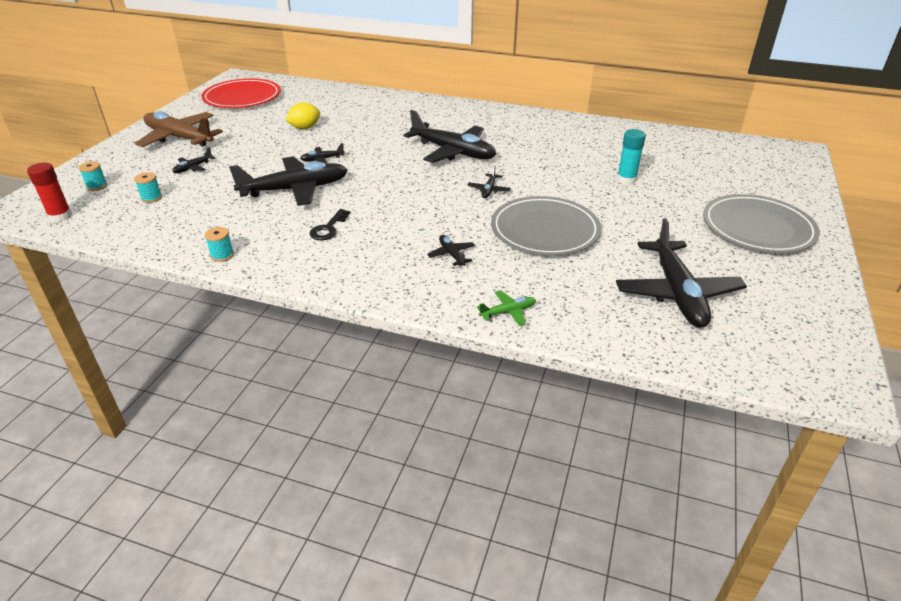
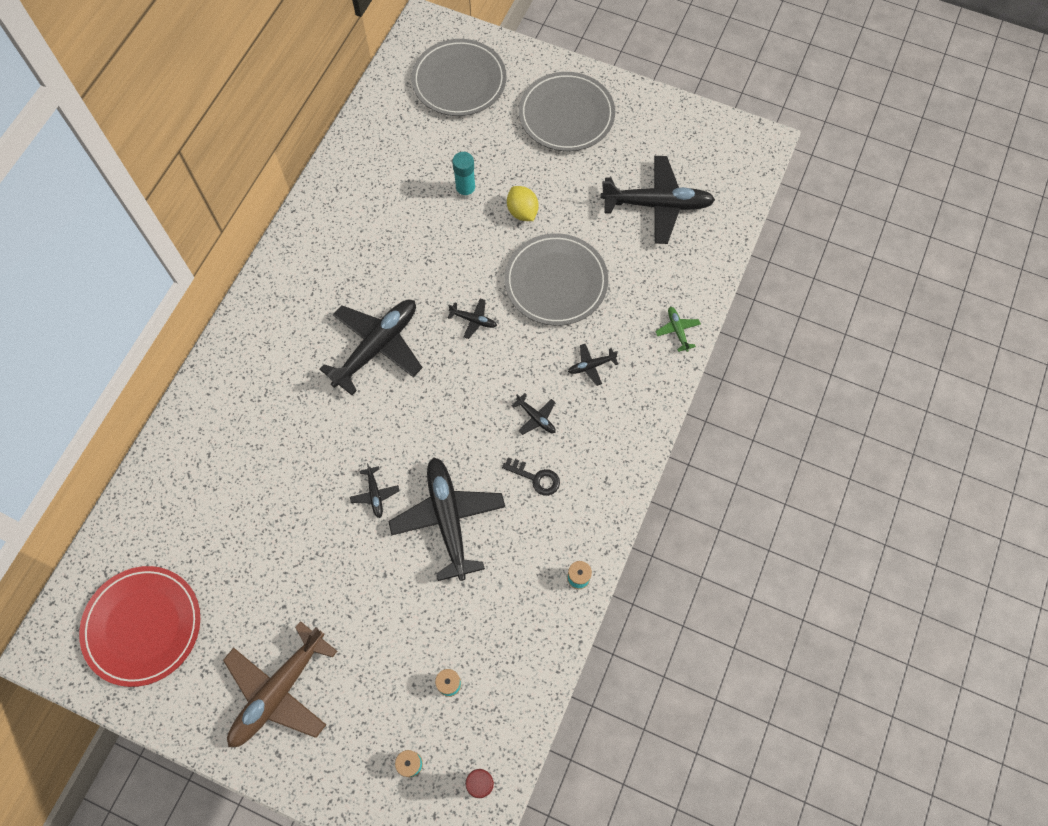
camera: 85 degrees left, 30 degrees up
(193, 168) = (375, 651): black plane -> black plane (536, 417)
(305, 128) = (275, 523): yellow lemon -> yellow lemon (522, 212)
(749, 169) = (459, 81): none -> grey plate

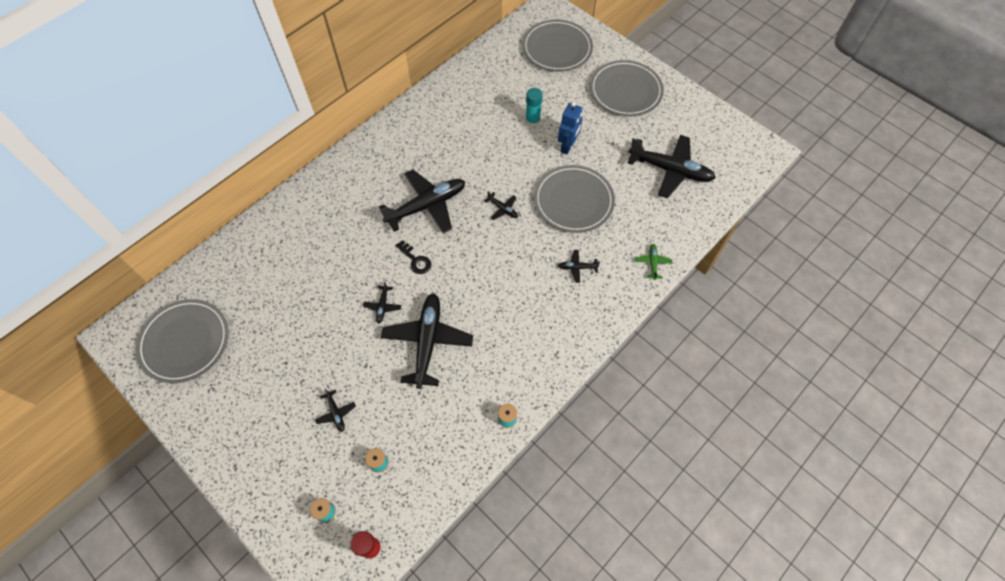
camera: 20 degrees right, 5 degrees down
(143, 626) = (185, 342): red plate -> grey plate
(279, 691) = (256, 421): brown plane -> none
(522, 212) = (568, 146): yellow lemon -> blue robot
(536, 417) = (521, 291): black plane -> black plane (336, 413)
(536, 478) = (504, 334): black key -> black key (415, 260)

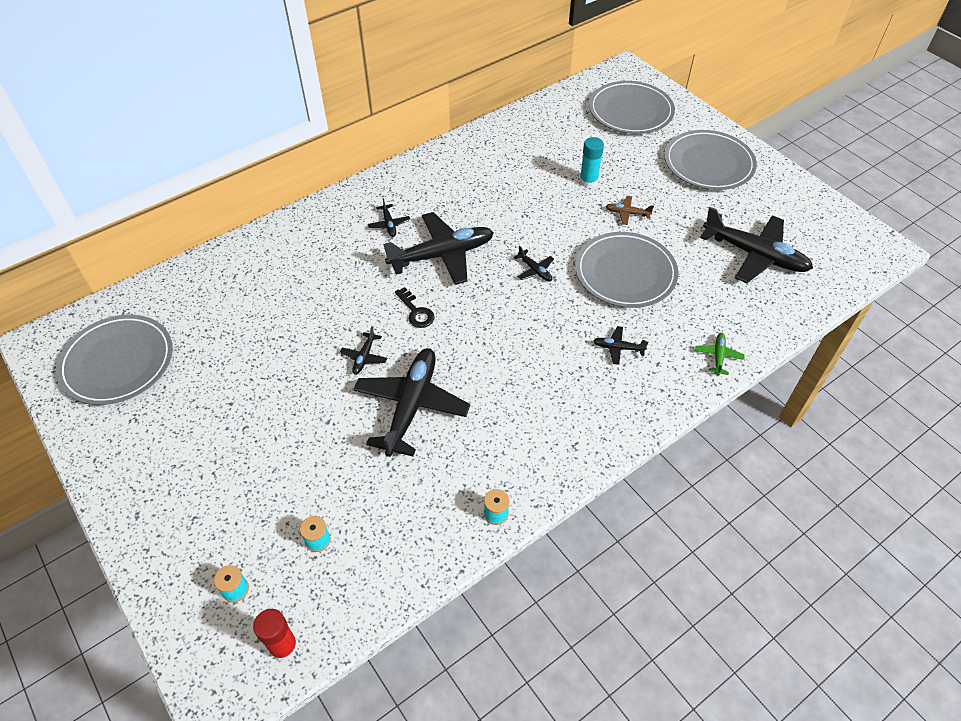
camera: 10 degrees right, 10 degrees down
(336, 413) = (278, 471): black plane -> black plane (389, 224)
(568, 146) = (627, 213): blue robot -> brown plane

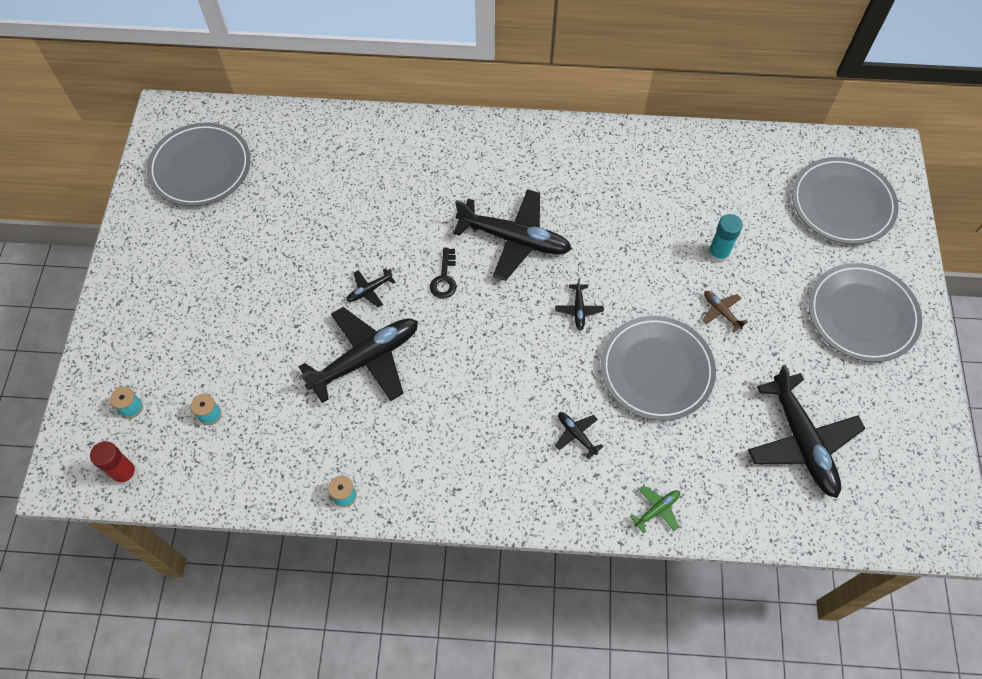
camera: 40 degrees right, 10 degrees up
(389, 224) = (498, 179): black plane -> none

